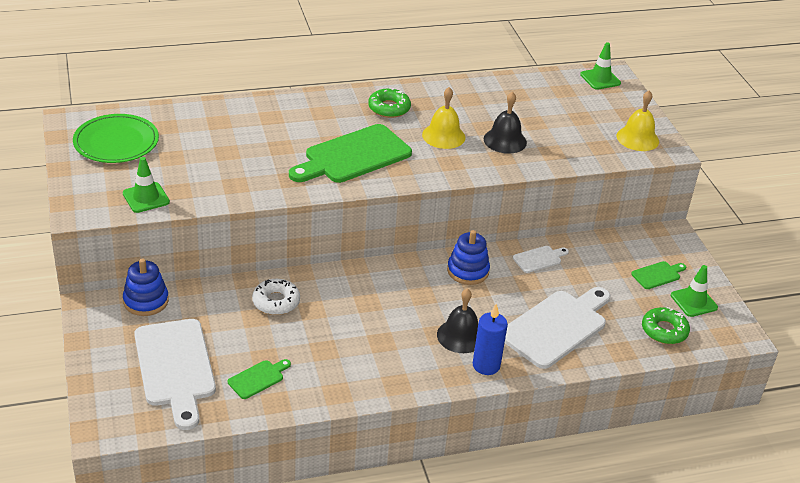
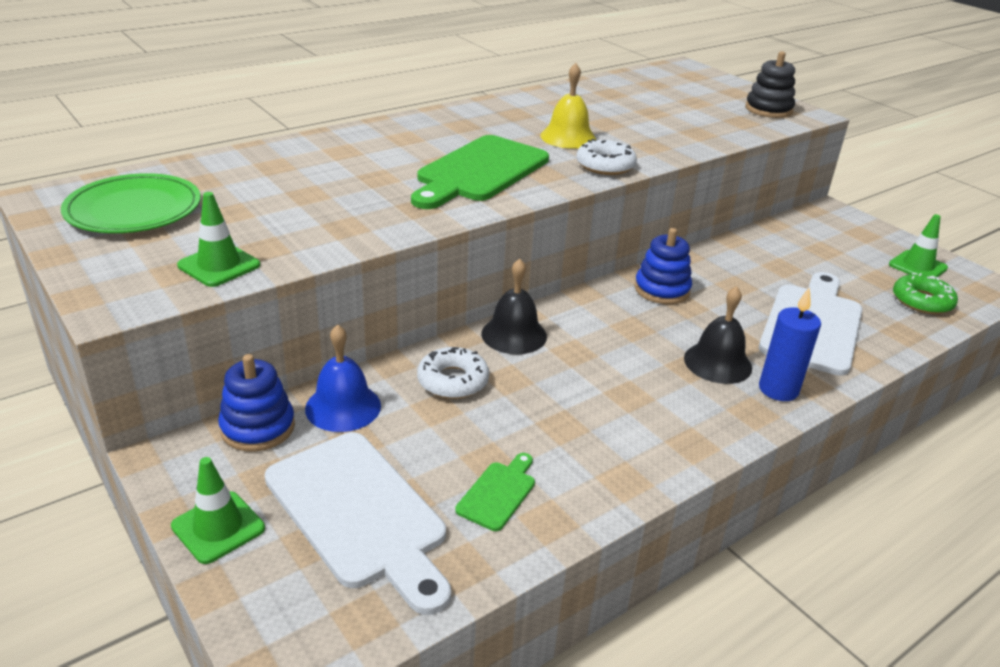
camera: 20 degrees left, 5 degrees down
(200, 301) = (343, 407): none -> blue bell
(389, 108) = (482, 123): green donut -> none
(449, 169) = (605, 165): none -> white donut
(505, 140) = (639, 131): black bell -> black bell (514, 334)
(539, 259) = (726, 260): white cutting board -> none
(600, 79) = (678, 71): green traffic cone -> green traffic cone (218, 527)
(637, 138) = (768, 109): yellow bell -> black stacking toy
(658, 275) = (857, 249): green cutting board -> none

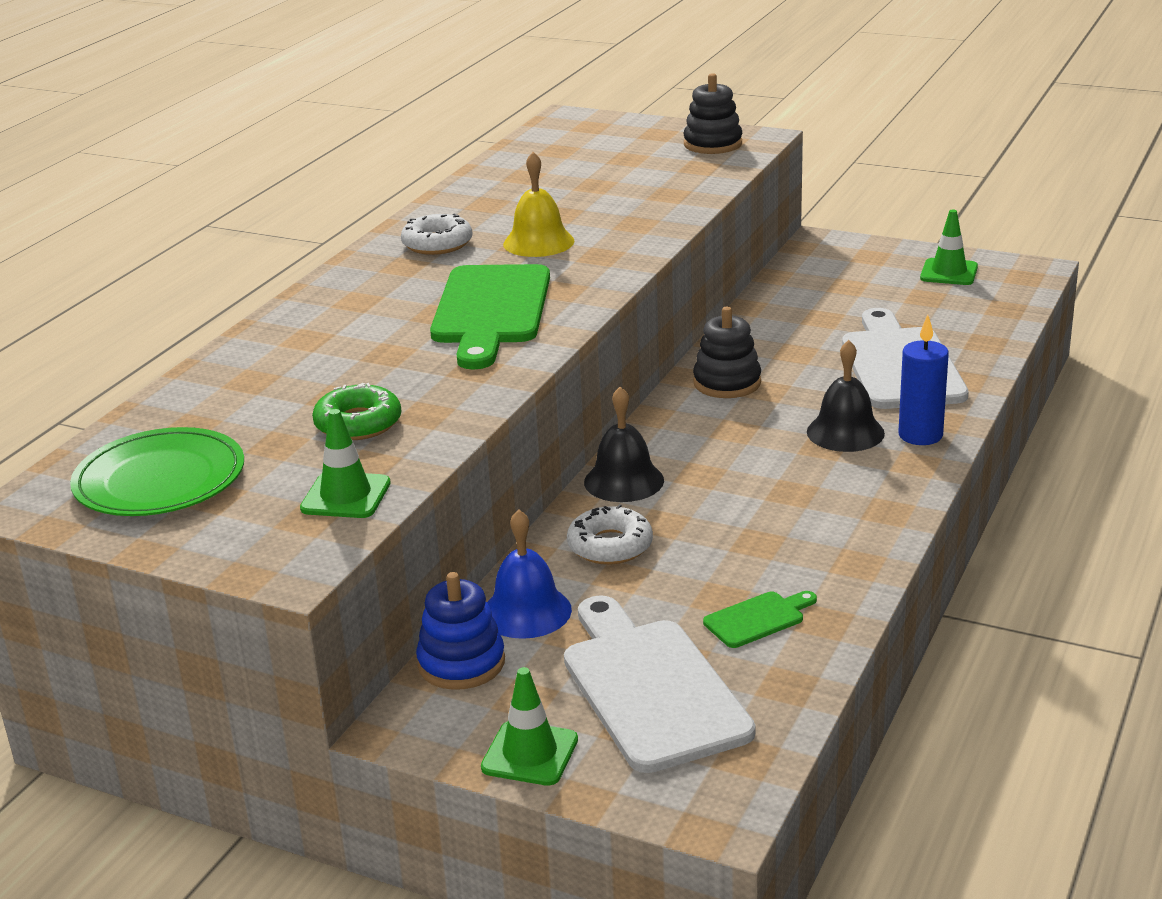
camera: 25 degrees left, 5 degrees down
(359, 514) = (651, 687): white cutting board -> white cutting board turned 135 degrees counterclockwise
(498, 493) = (758, 619): green cutting board -> green cutting board turned 60 degrees clockwise
(605, 165) = (614, 261): white donut -> white donut (437, 244)
(662, 289) = (727, 383): blue stacking toy -> black stacking toy
(922, 301) = (979, 306): green donut -> green donut (358, 423)

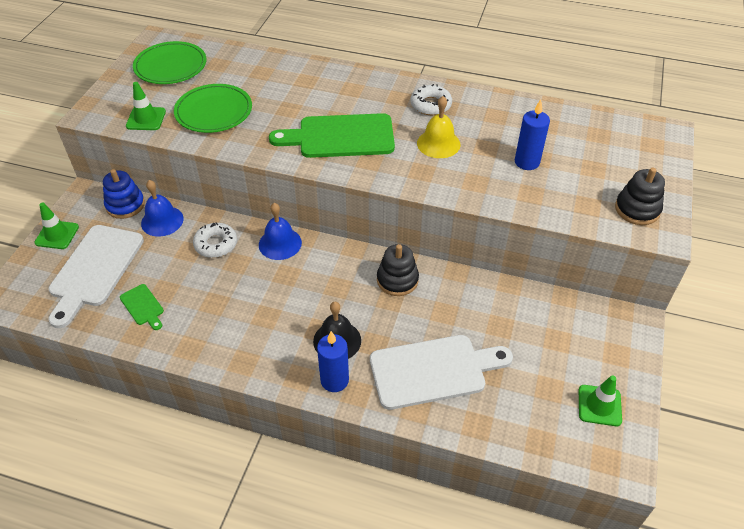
camera: 80 degrees right, 20 degrees up
(358, 423) = (214, 111): green donut -> green plate
(602, 192) = (527, 162): none -> blue candle
(624, 481) = (280, 243): black bell -> blue bell
(651, 687) = (94, 270): white cutting board -> white cutting board turned 135 degrees clockwise

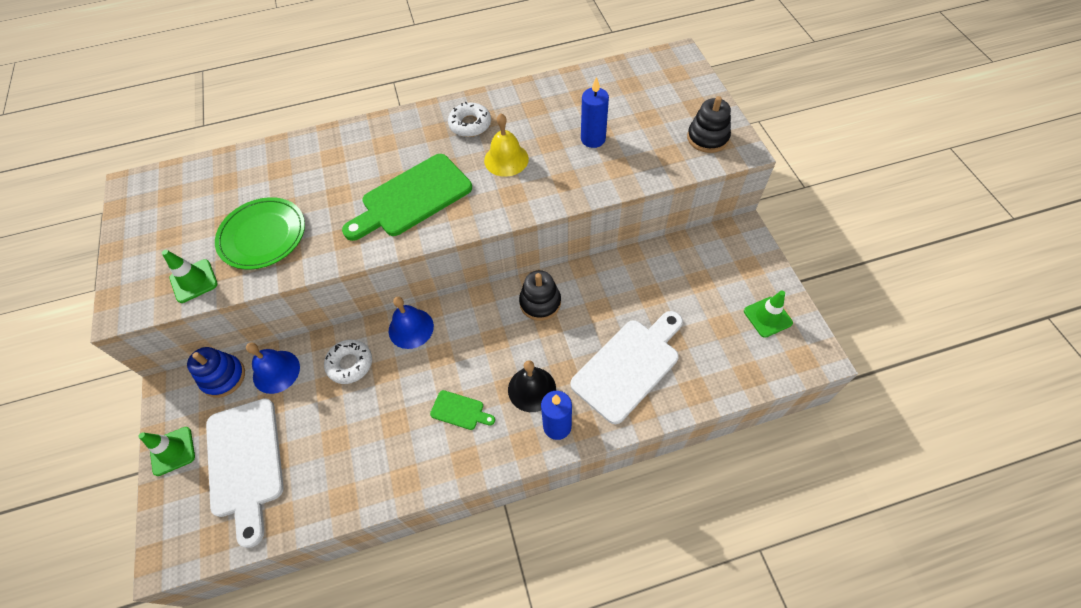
camera: 30 degrees left, 10 degrees up
(143, 306) = (327, 469): green cutting board -> green cutting board (460, 411)
(170, 66) = (173, 209): green plate -> none

